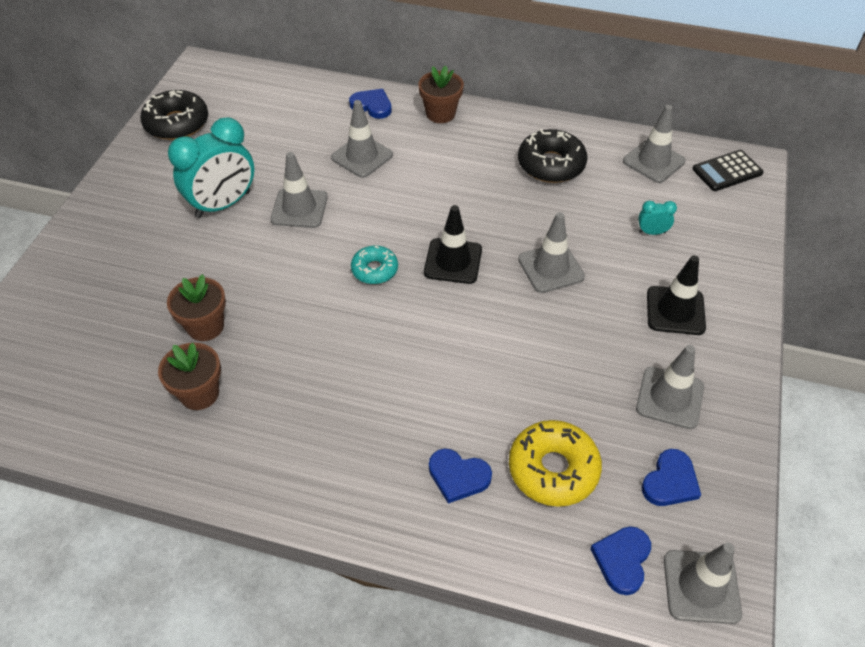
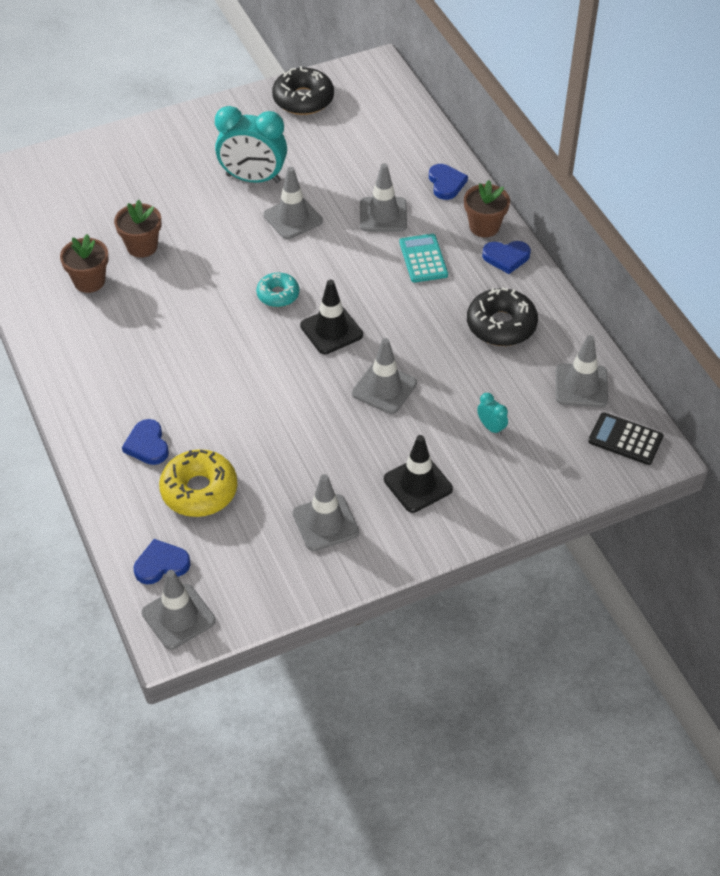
camera: 50 degrees right, 0 degrees up
(435, 163) = (423, 259): none -> turquoise calculator
(670, 481) = (249, 559): blue heart -> blue heart (506, 257)

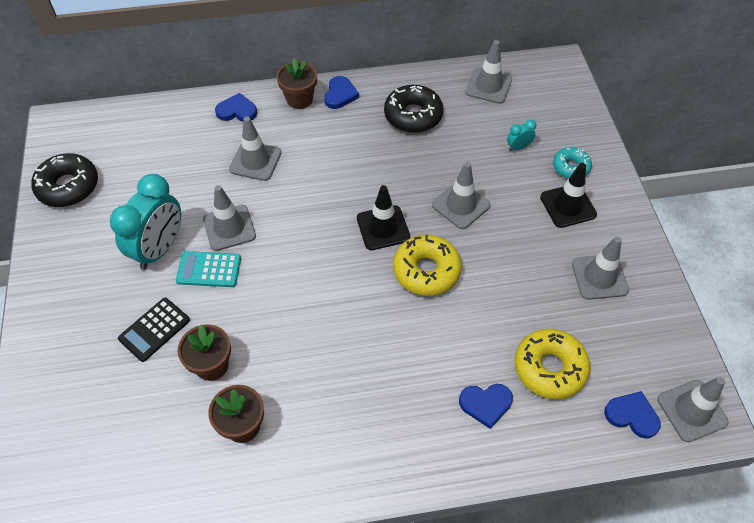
camera: 75 degrees left, 5 degrees up
(161, 564) = (632, 415): blue heart -> blue heart turned 120 degrees clockwise
(278, 294) = (325, 259): turquoise donut -> turquoise donut (570, 167)
(288, 374) = (426, 271): none -> yellow donut
(423, 259) = (320, 146): turquoise calculator -> turquoise calculator (209, 270)
(625, 439) = (545, 76): black calculator -> black calculator (154, 329)

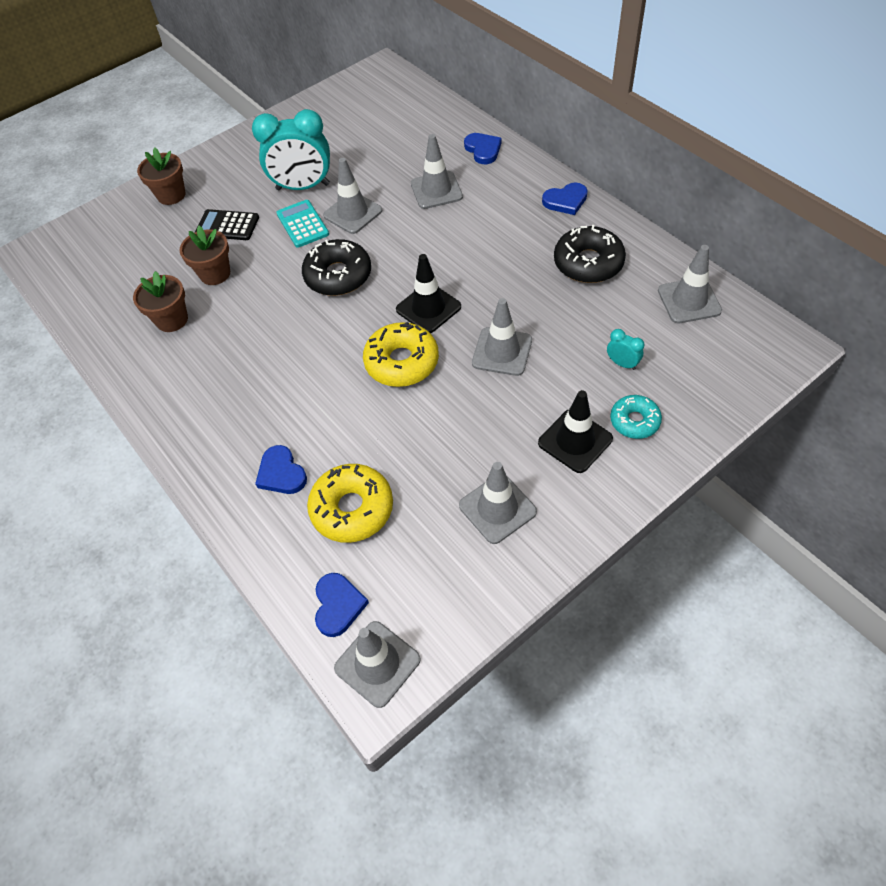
camera: 65 degrees right, 0 degrees up
(68, 186) = (325, 109): black donut -> black donut (338, 275)
(299, 99) = (533, 179): brown flower pot -> brown flower pot (171, 195)

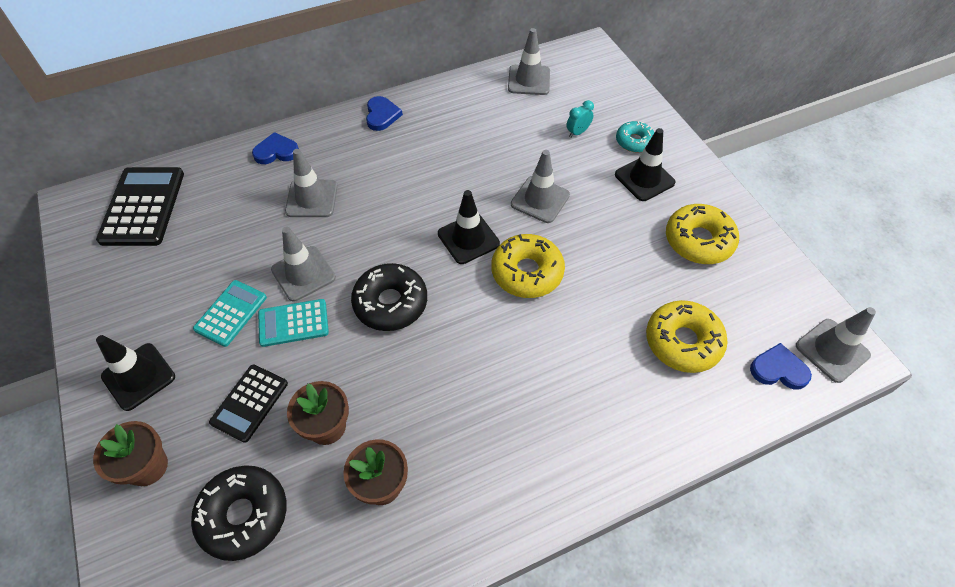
camera: 80 degrees left, 0 degrees up
(238, 163) = (138, 376): none -> black traffic cone
(281, 473) = (632, 395): blue heart -> none
(303, 187) = (231, 313): turquoise clock -> turquoise calculator
(390, 102) = (142, 207): none -> black calculator
(497, 508) = (698, 241): grey traffic cone -> yellow donut
(588, 263) = (463, 122): black donut -> black donut (244, 515)

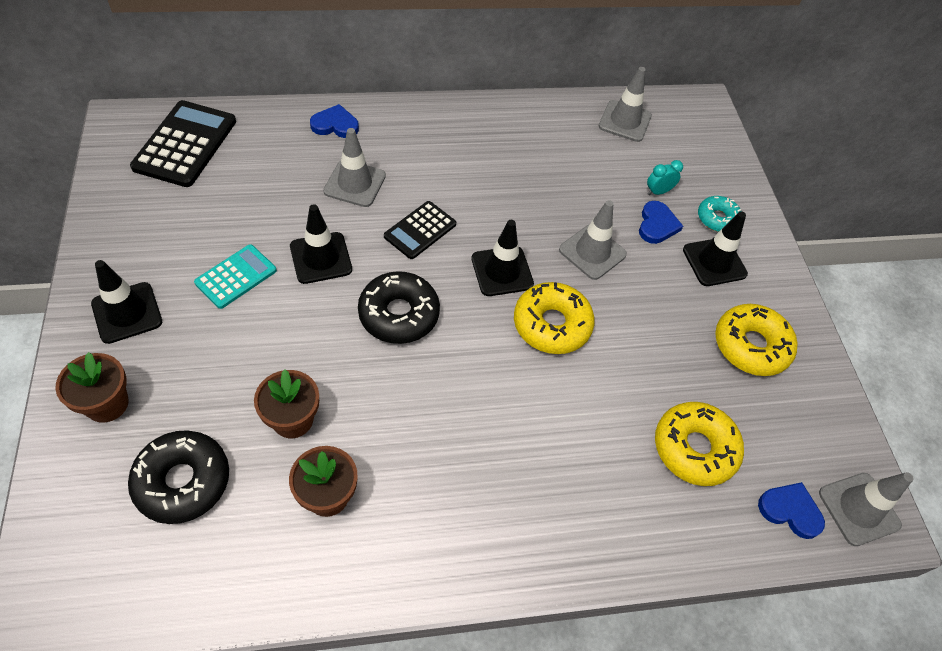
camera: 10 degrees right, 0 degrees up
(250, 403) = (225, 372): black calculator -> black calculator (420, 230)
(293, 323) = (294, 305): turquoise calculator -> none
(303, 274) = (321, 258): grey traffic cone -> black traffic cone
(382, 115) = (455, 116): blue heart -> blue heart (657, 225)

